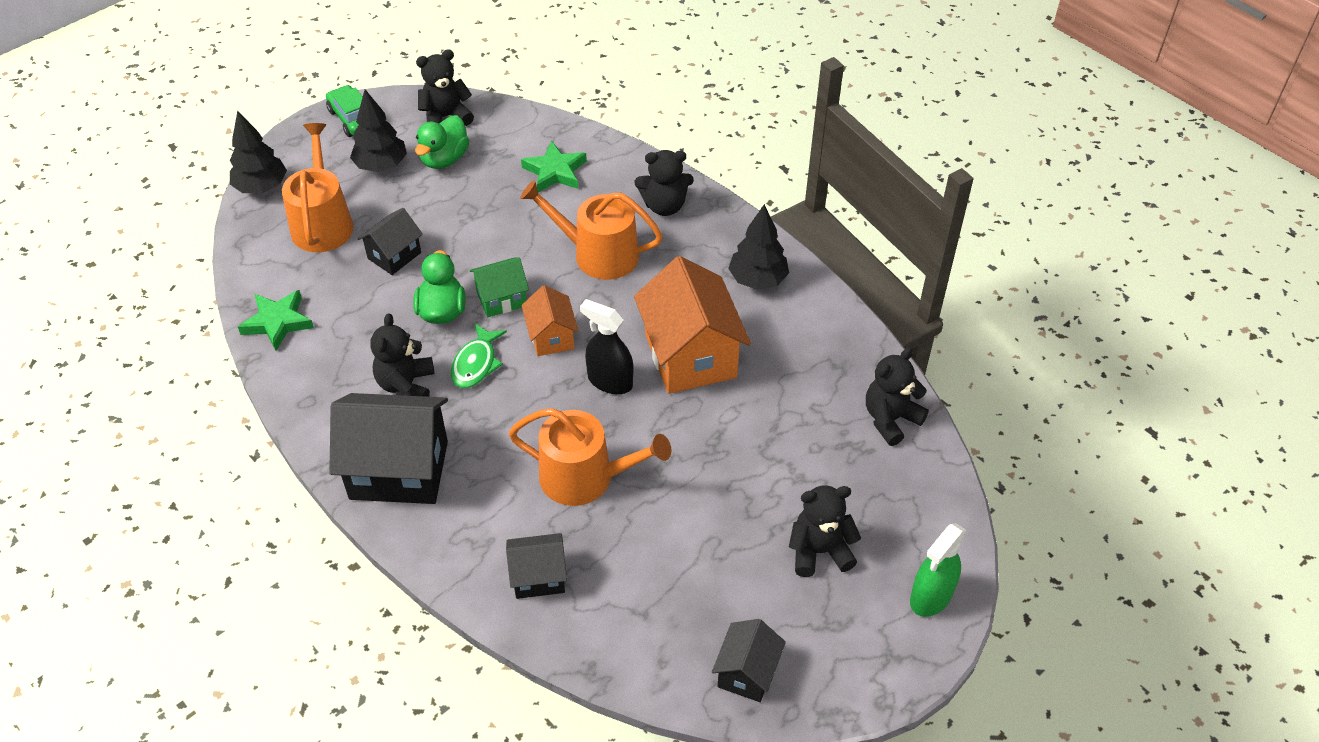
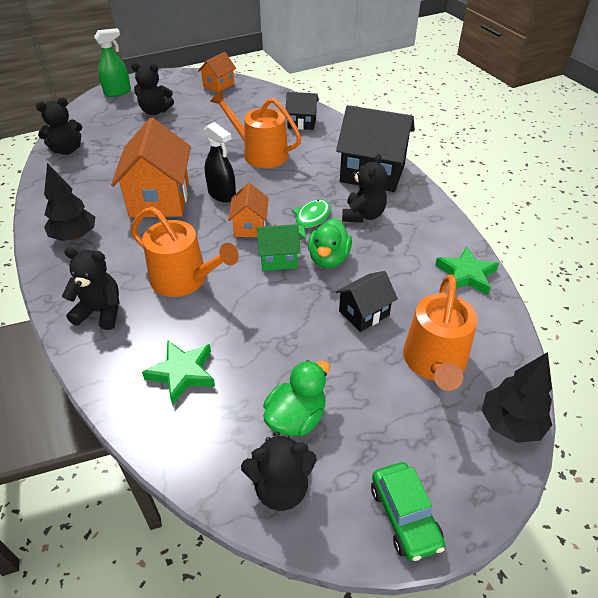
camera: 165 degrees left, 5 degrees down
(381, 165) = (370, 425): black tree -> none
(747, 673) = (218, 85): black house -> orange house

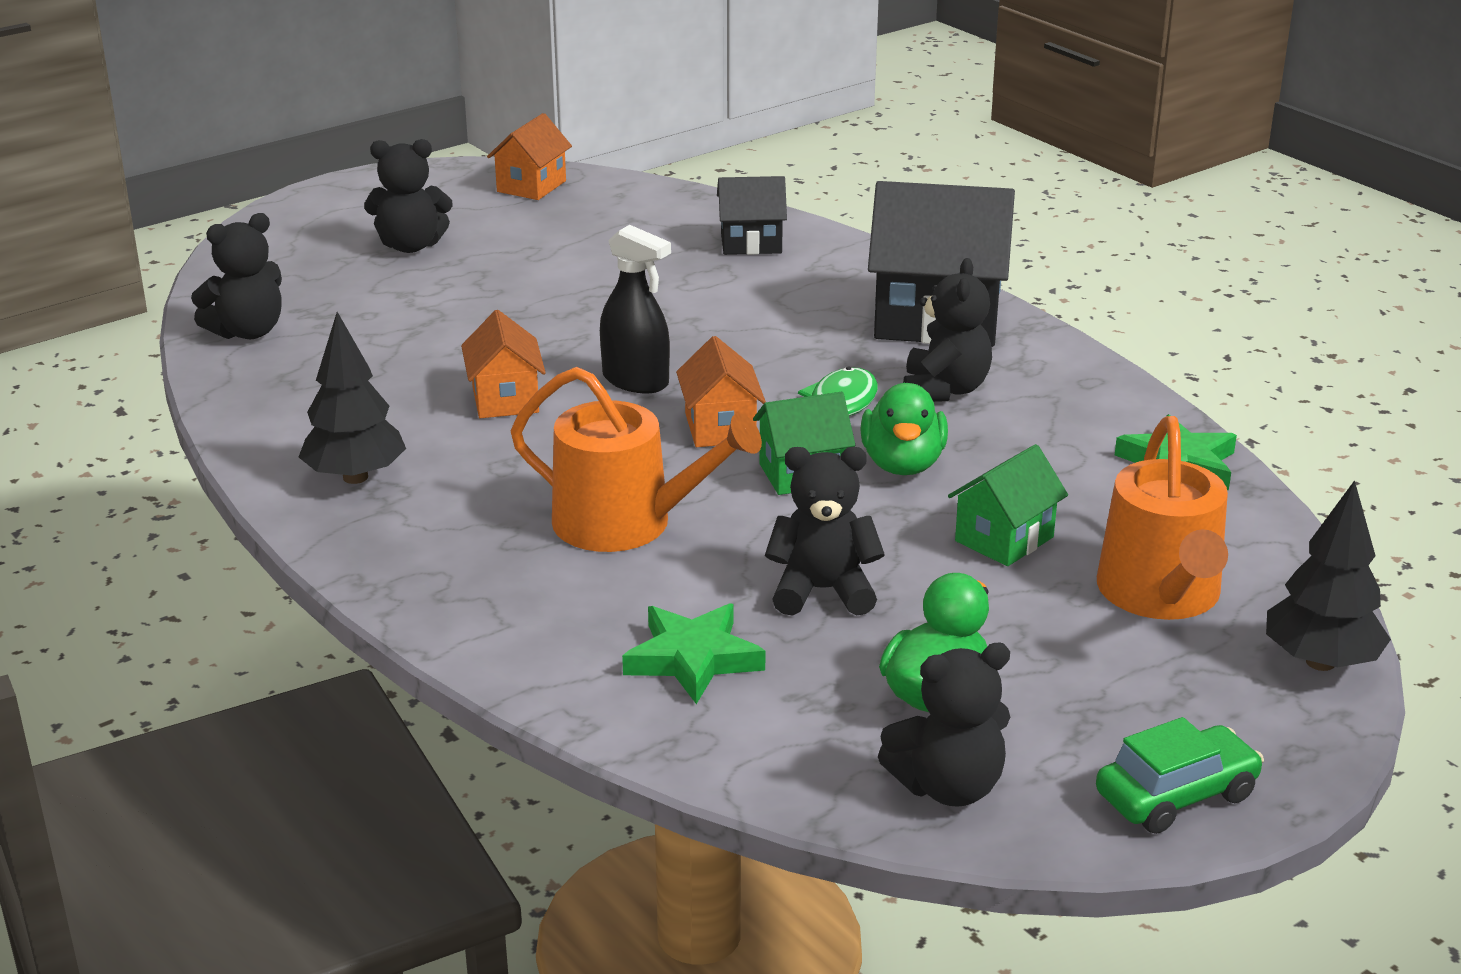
camera: 10 degrees left, 15 degrees down
(100, 312) = (480, 588): black teddy bear -> black teddy bear (822, 591)
(118, 92) = (302, 216): green spray bottle -> none
(160, 199) = (505, 399): orange house -> orange house, size x0.53
(260, 153) = (685, 304): orange watering can -> none
(364, 313) = (1004, 539): black house -> green house
(404, 516) = (1176, 795): green car -> green car turned 90 degrees counterclockwise

